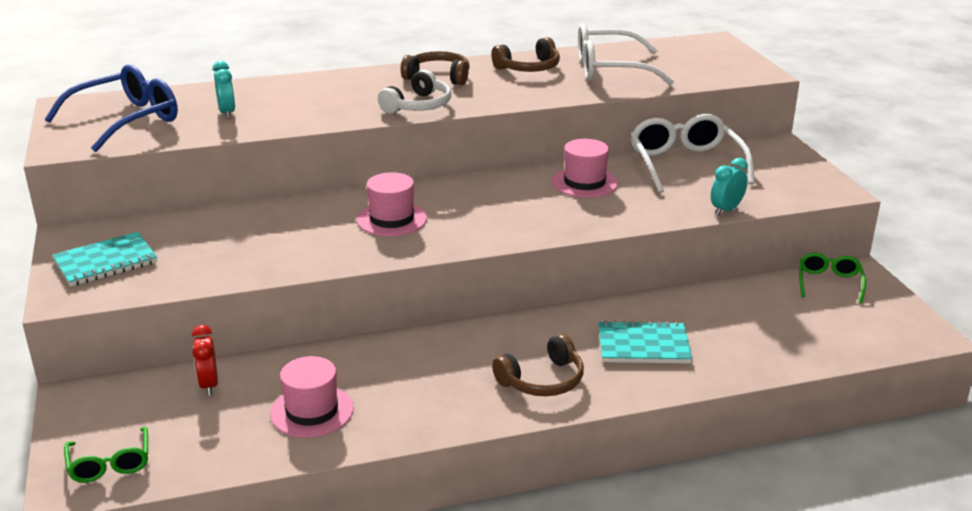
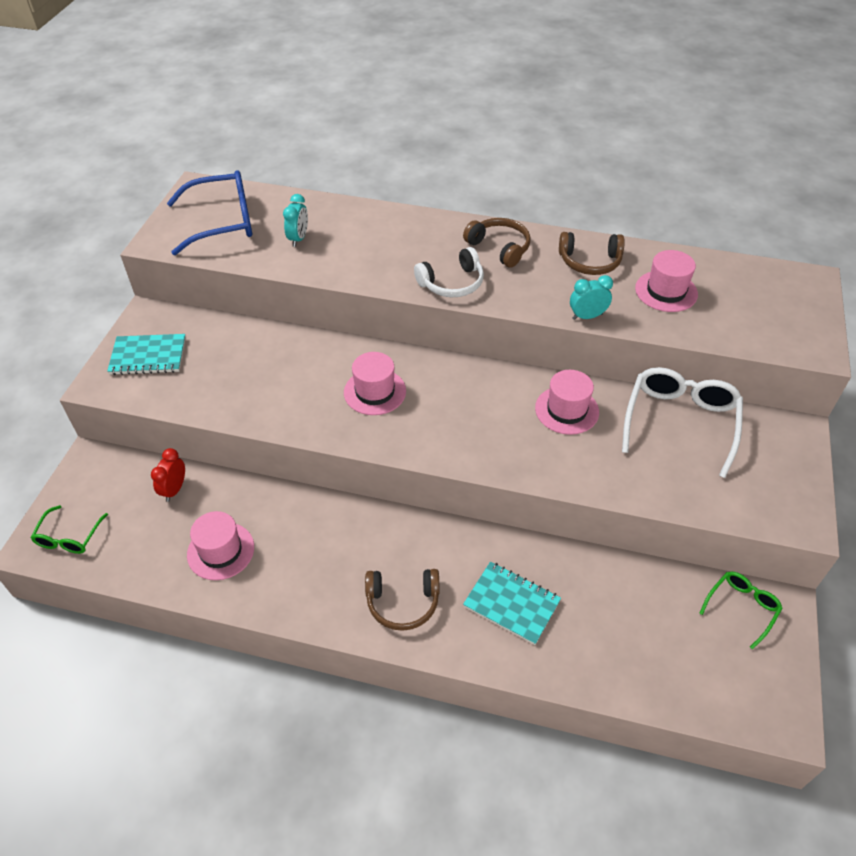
camera: 30 degrees right, 20 degrees up
(611, 70) = (666, 291): white glasses -> pink hat
(726, 210) = (668, 502): turquoise clock -> turquoise clock (587, 316)

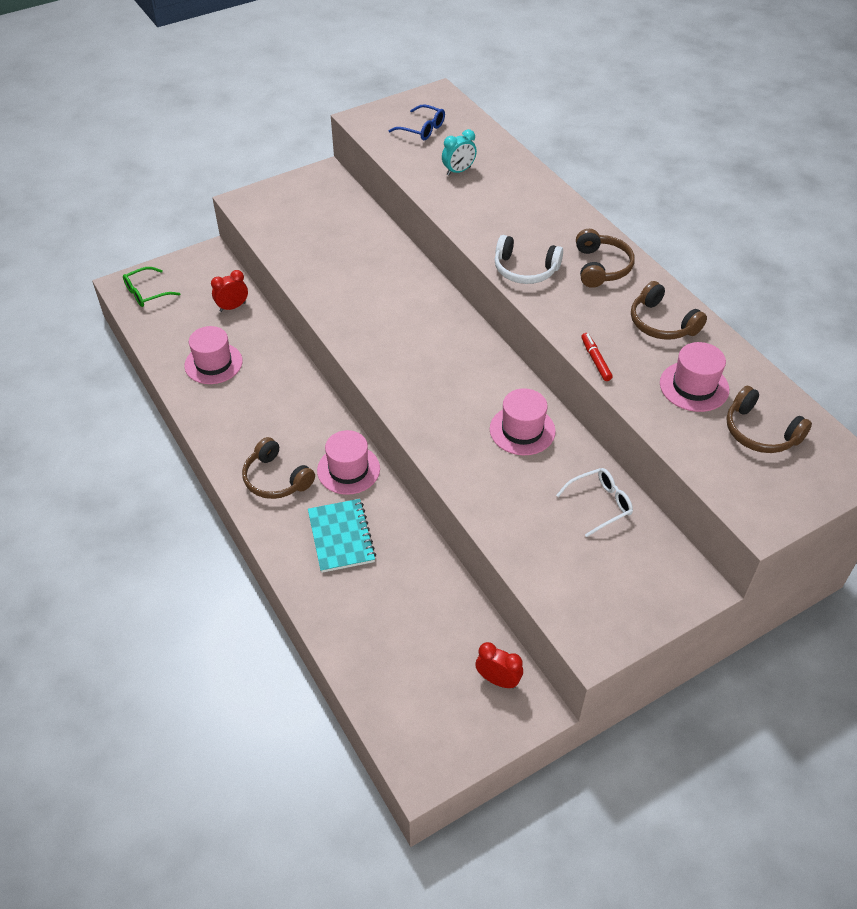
camera: 45 degrees right, 0 degrees up
(148, 356) = (292, 202): turquoise notebook -> none
(221, 222) = (421, 129): blue glasses -> blue glasses, size x0.54
(375, 392) = (402, 321): pink hat -> pink hat (348, 469)
(587, 316) = (595, 360): turquoise clock -> red marker
(680, 423) = (599, 504): white glasses -> white glasses, size x0.54
(739, 294) = (760, 432): none -> brown headphones
(741, 608) = (498, 680): green glasses -> red clock

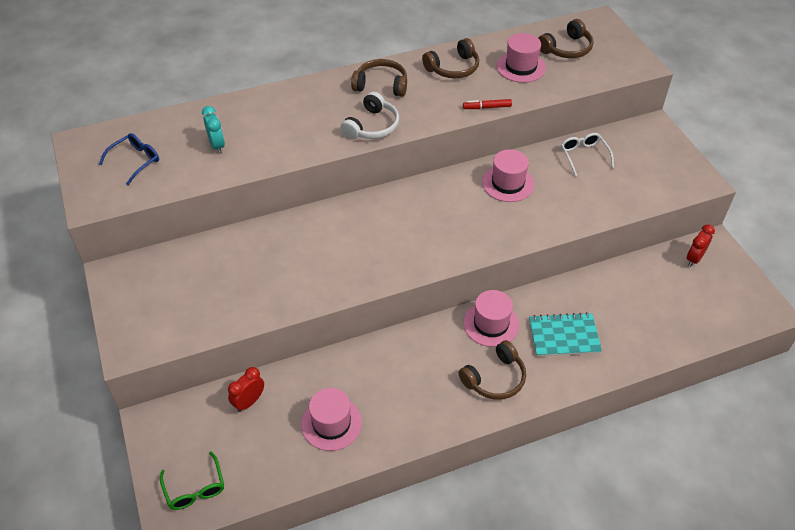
camera: 80 degrees left, 0 degrees up
(232, 307) = (249, 402): red clock -> red clock turned 60 degrees clockwise

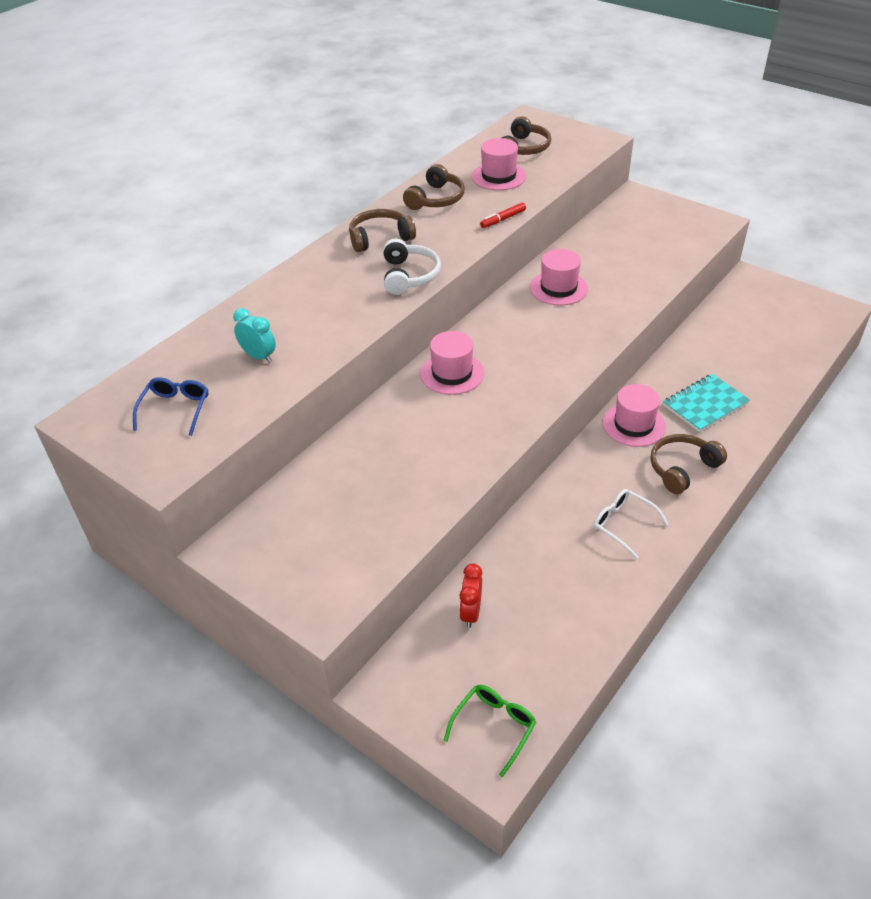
camera: 30 degrees left, 5 degrees down
(195, 488) = (494, 727): green glasses -> green glasses turned 90 degrees counterclockwise
(331, 423) = (573, 587): pink hat -> pink hat (452, 373)
(495, 378) = (682, 468): brown headphones -> brown headphones turned 150 degrees counterclockwise
(584, 156) = (602, 240): white glasses -> white glasses (624, 525)
(694, 259) = (746, 295): red clock -> none

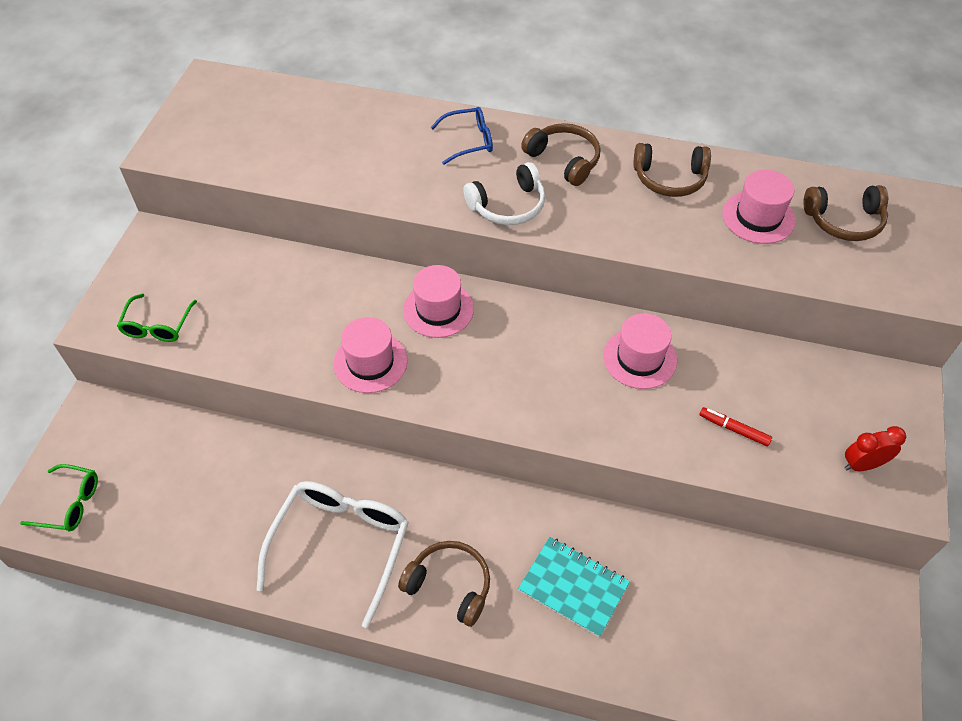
camera: 65 degrees right, 10 degrees up
(175, 410) = (237, 125): blue glasses -> blue glasses (468, 141)
(259, 356) = (328, 147): turquoise clock -> none
(354, 564) = (158, 325): none -> green glasses
(470, 613) = (188, 446): red clock -> red clock (862, 464)
(503, 219) = (665, 249): red marker -> red marker (734, 429)
(624, 525) = (340, 546): white glasses -> white glasses, size x1.84
(633, 425) = (502, 517): pink hat -> pink hat (370, 362)

